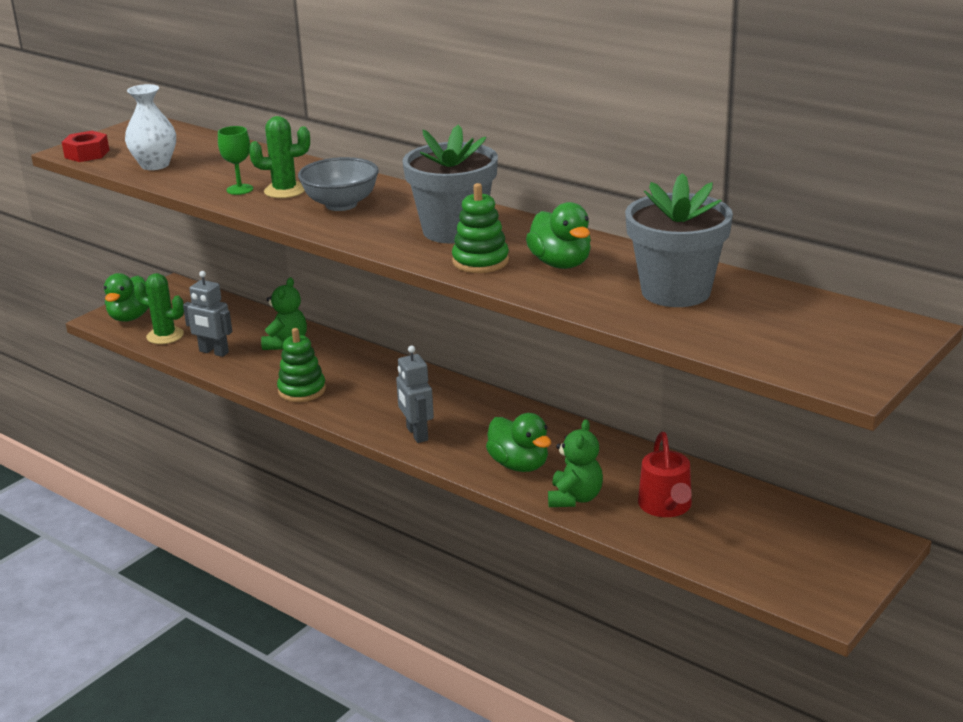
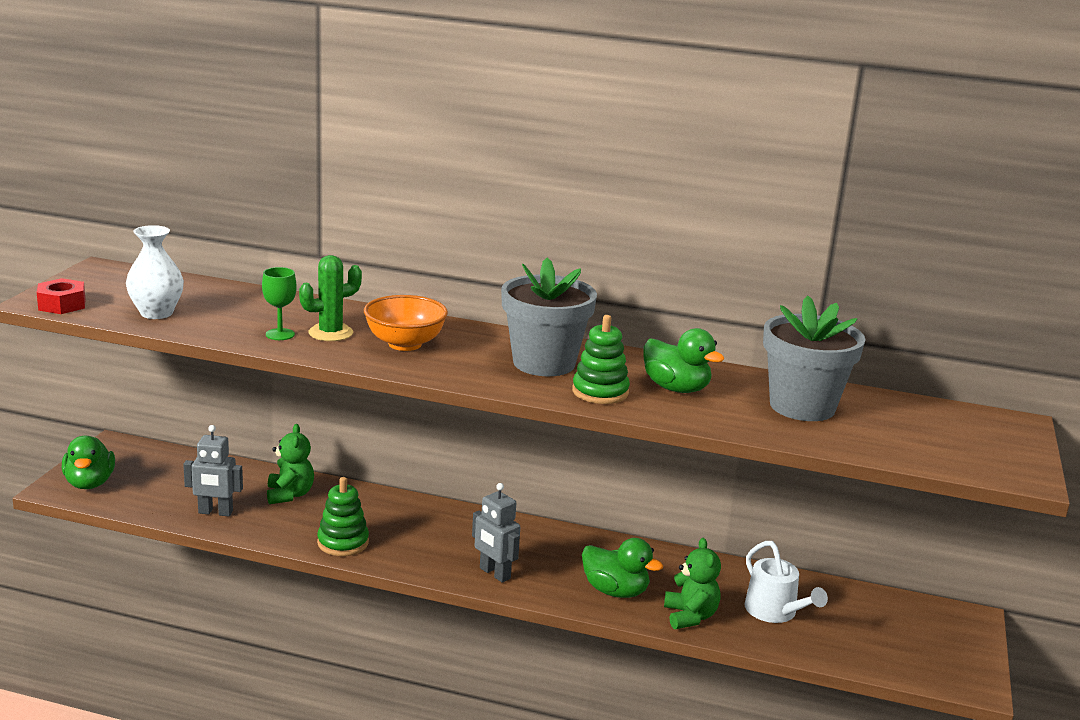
camera: 25 degrees left, 5 degrees down
(165, 336) = (146, 500): green cactus -> none
(341, 204) = (405, 344): grey bowl -> orange bowl
(666, 506) = (774, 612): red watering can -> white watering can

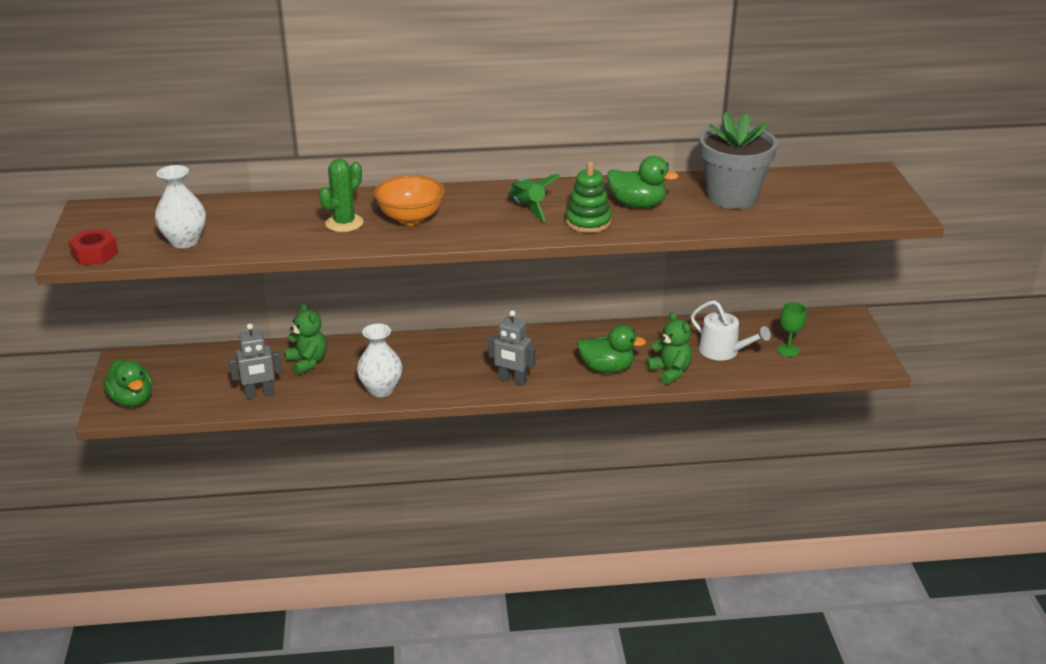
camera: 20 degrees left, 10 degrees up
(280, 334) = (305, 235): green goblet -> green goblet (788, 350)
(343, 542) = (381, 389): green stacking toy -> white vase
(544, 363) = (528, 208): grey flower pot -> green rocket

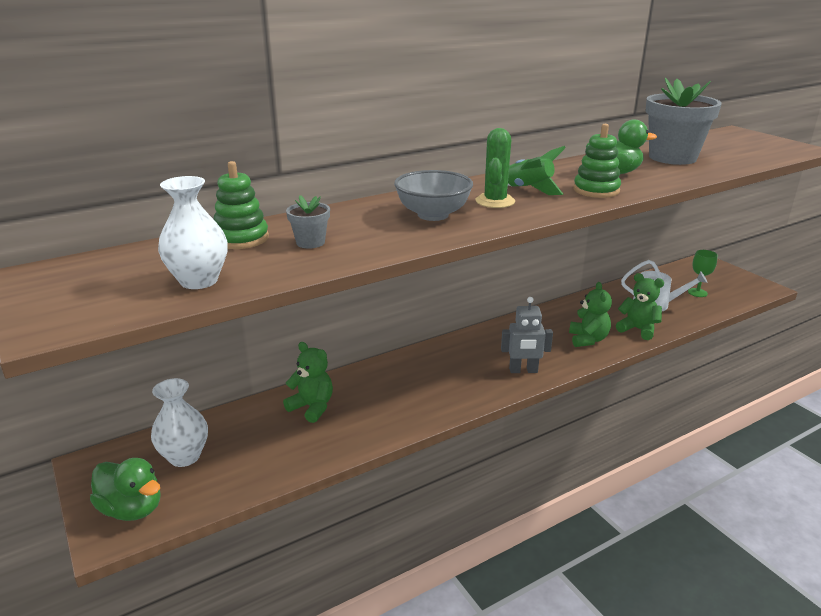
camera: 25 degrees left, 5 degrees down
(95, 254) = (82, 319): red nut -> none
(245, 209) = (241, 238): none -> green stacking toy
(260, 394) = (287, 455): grey robot -> none
(289, 225) = (310, 242): none -> grey flower pot
(344, 223) = (370, 230): green cactus -> green cactus (495, 201)
(381, 389) = (412, 413): white vase -> white vase (184, 456)
(410, 218) = (433, 215): orange bowl -> grey bowl
(607, 368) = (588, 339): green duck -> green teddy bear

